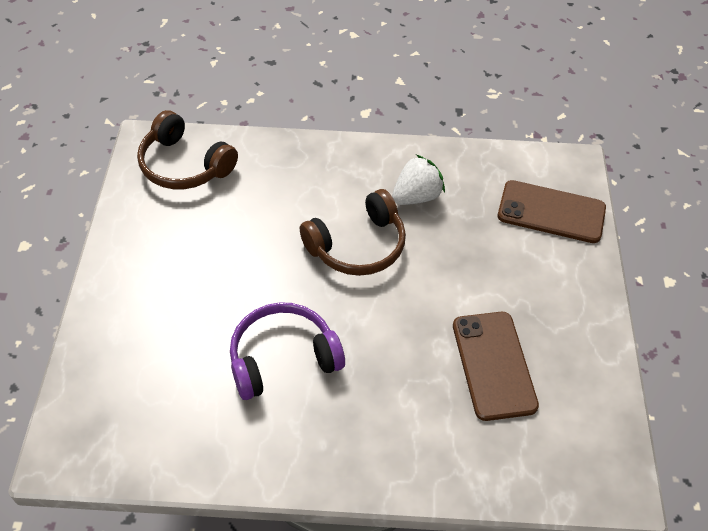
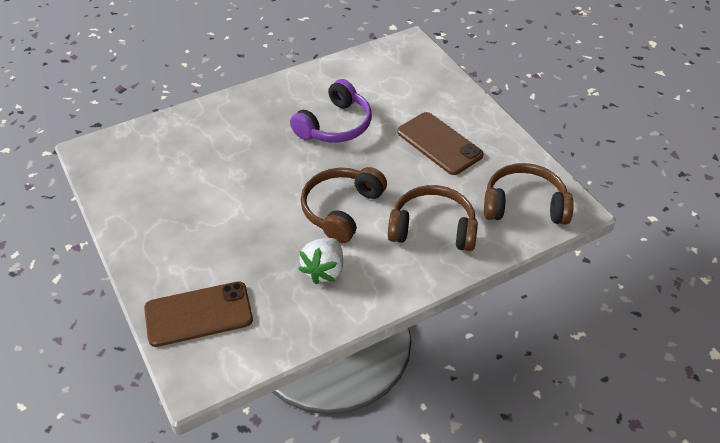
camera: 150 degrees right, 5 degrees down
(288, 185) = (432, 228): none -> brown headphones
(494, 365) = (196, 179): brown phone -> brown phone (439, 144)

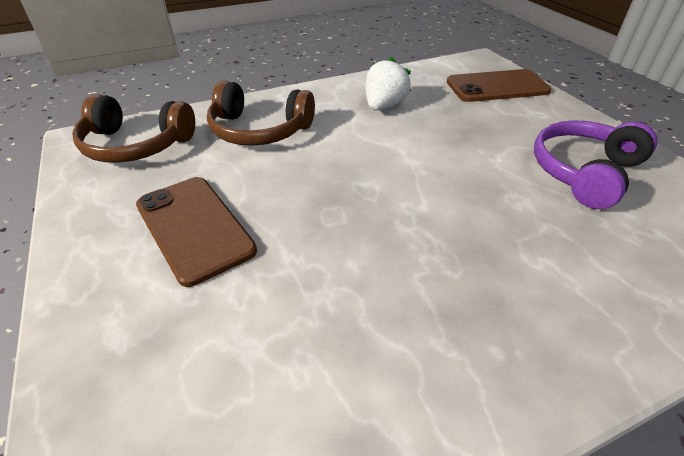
camera: 175 degrees left, 5 degrees down
(335, 125) = (368, 274): purple headphones -> purple headphones (584, 172)
(341, 210) = (363, 152): brown headphones -> none

